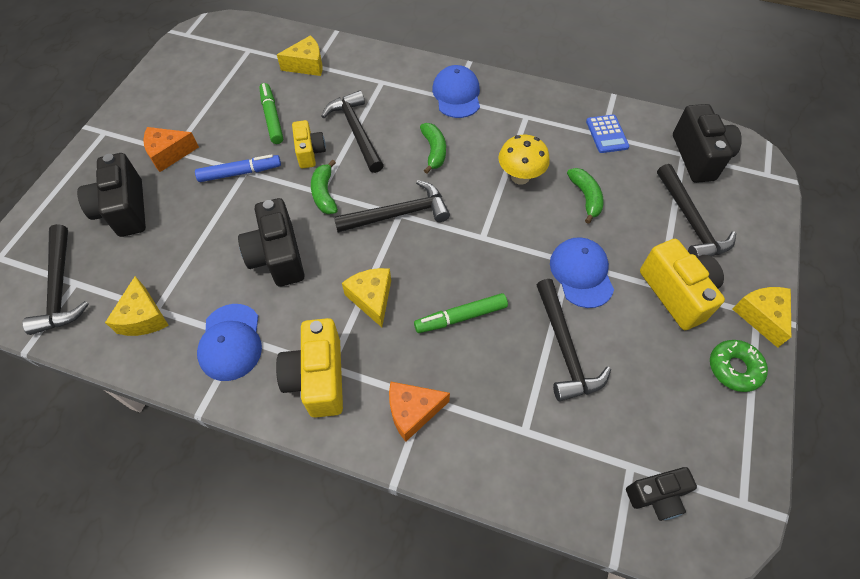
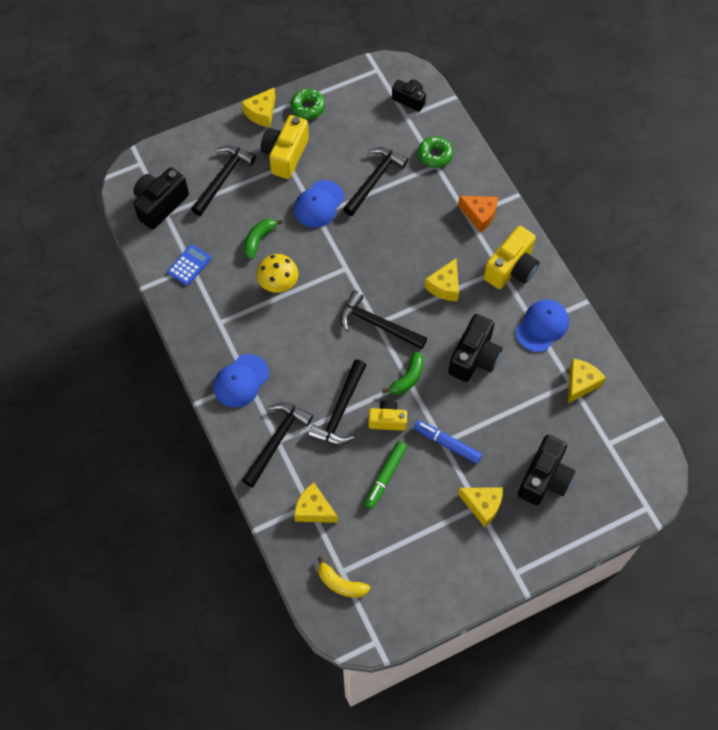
camera: 135 degrees left, 5 degrees up
(60, 288) = (619, 447): black hammer -> black hammer (277, 441)
(169, 154) = (483, 505): orange cheese -> yellow cheese
(242, 44) = (341, 583): none -> yellow banana
(310, 152) = (387, 420): yellow camera -> yellow camera turned 60 degrees clockwise
(434, 151) = (308, 349): green banana -> none
(461, 317) = (408, 237): green marker -> none
(540, 443) = (435, 155): none -> green donut

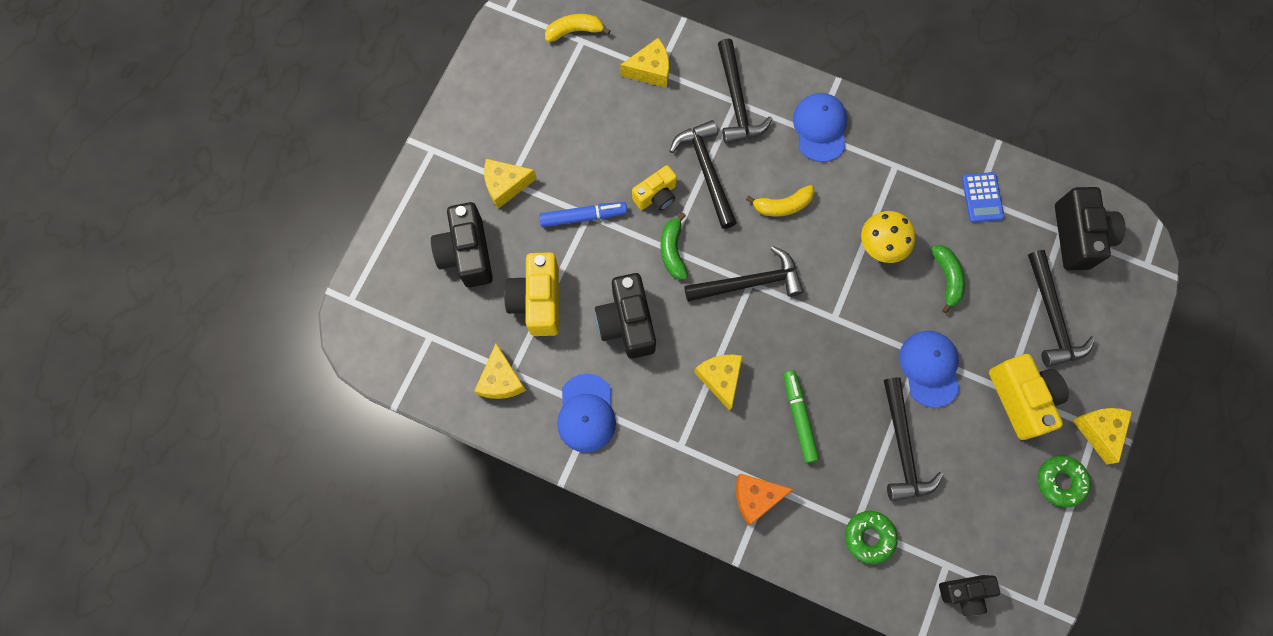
camera: 140 degrees right, 10 degrees up
(313, 352) = (783, 205): none -> yellow banana
(385, 476) = (613, 144): green marker -> green marker (799, 417)
(511, 269) = (669, 457): yellow camera -> yellow camera (538, 301)

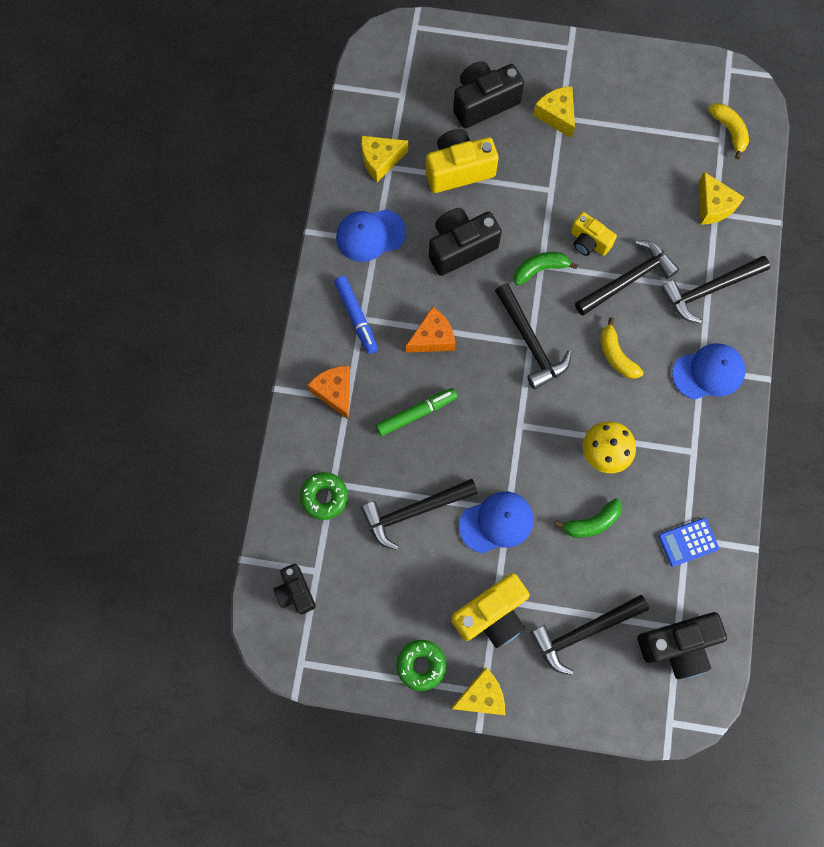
camera: 75 degrees right, 0 degrees up
(583, 217) = (548, 186): blue marker -> blue marker (356, 317)
(720, 378) = (432, 337): yellow cheese -> orange cheese

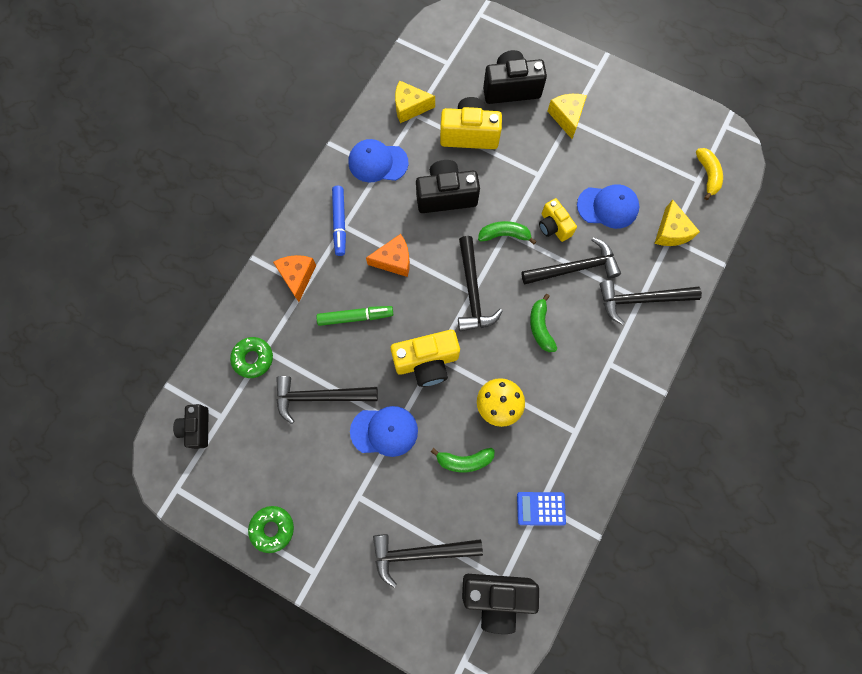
camera: 20 degrees right, 0 degrees up
(481, 696) = (311, 575): yellow cheese -> none
(492, 615) = (348, 508): yellow camera -> yellow camera (427, 362)
(616, 355) = (540, 327): yellow banana -> green banana
(708, 372) = (614, 369): blue cap -> blue cap (607, 207)

